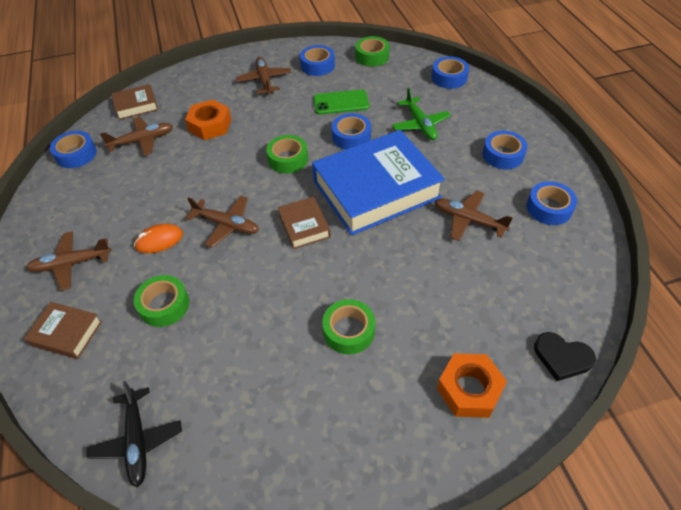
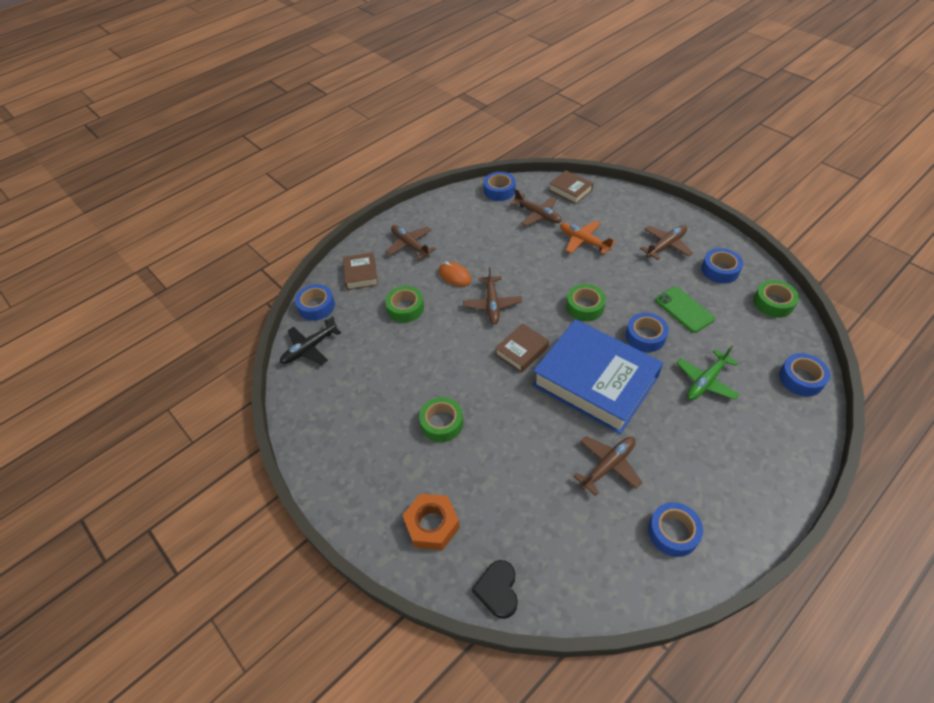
camera: 65 degrees right, 0 degrees up
(210, 125) = (584, 241): orange nut -> orange plane
(468, 220) = (608, 466): brown plane -> brown plane turned 45 degrees clockwise
(503, 155) = (719, 467): blue tape -> blue tape (316, 306)

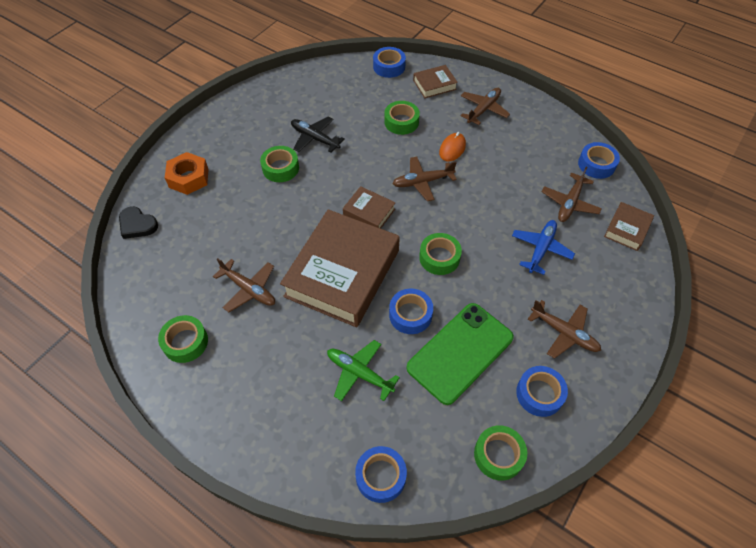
camera: 75 degrees right, 5 degrees up
(310, 348) = (343, 74): black plane -> black plane (315, 138)
(498, 590) = (137, 225): black heart -> black heart turned 135 degrees counterclockwise
(584, 241) = (540, 249): orange plane -> blue plane
(595, 381) = (342, 273): blue book -> brown book
(673, 532) = (185, 342): blue tape -> green tape
(684, 309) = (460, 352): green phone -> green phone, size x1.61

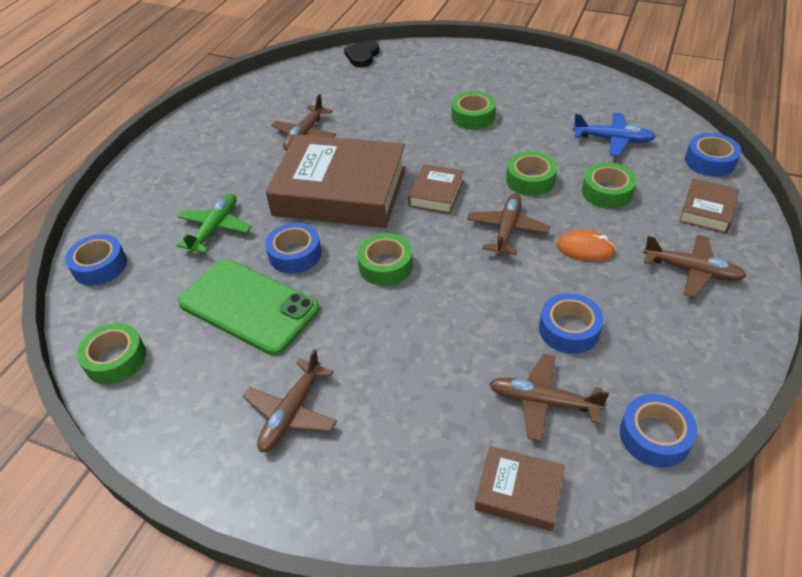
camera: 80 degrees right, 10 degrees down
(185, 342) = (240, 115): green tape -> green tape (530, 180)
(189, 178) = (431, 66): orange nut -> none
(315, 138) = (532, 129): black plane -> none
(423, 182) = (507, 230): brown plane -> brown plane turned 45 degrees clockwise
(434, 85) = (707, 210): brown book -> brown book turned 60 degrees clockwise
(539, 394) = (195, 392): blue tape -> blue tape (569, 329)
(540, 249) = (433, 371): blue plane -> blue plane (612, 140)

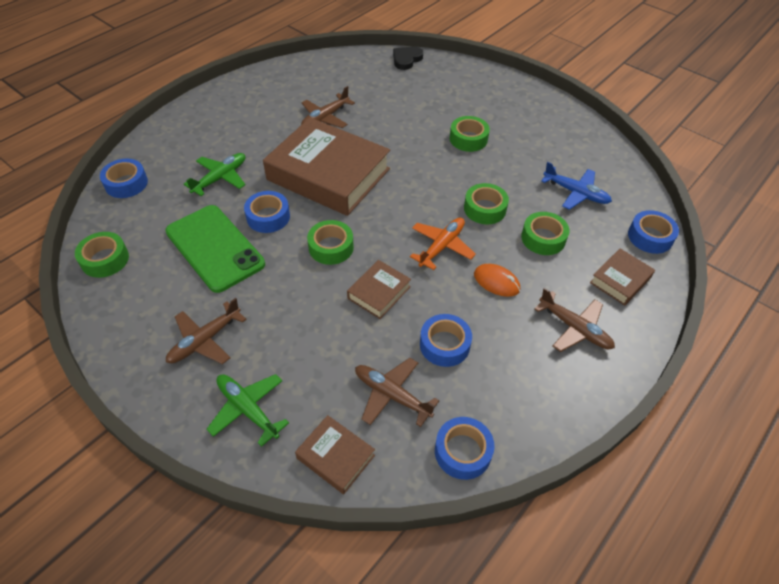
camera: 15 degrees right, 5 degrees up
(387, 474) = (248, 410): none -> green plane
(436, 193) = (402, 198): brown book -> brown book (379, 292)
(507, 230) = (441, 246): brown plane -> orange plane

